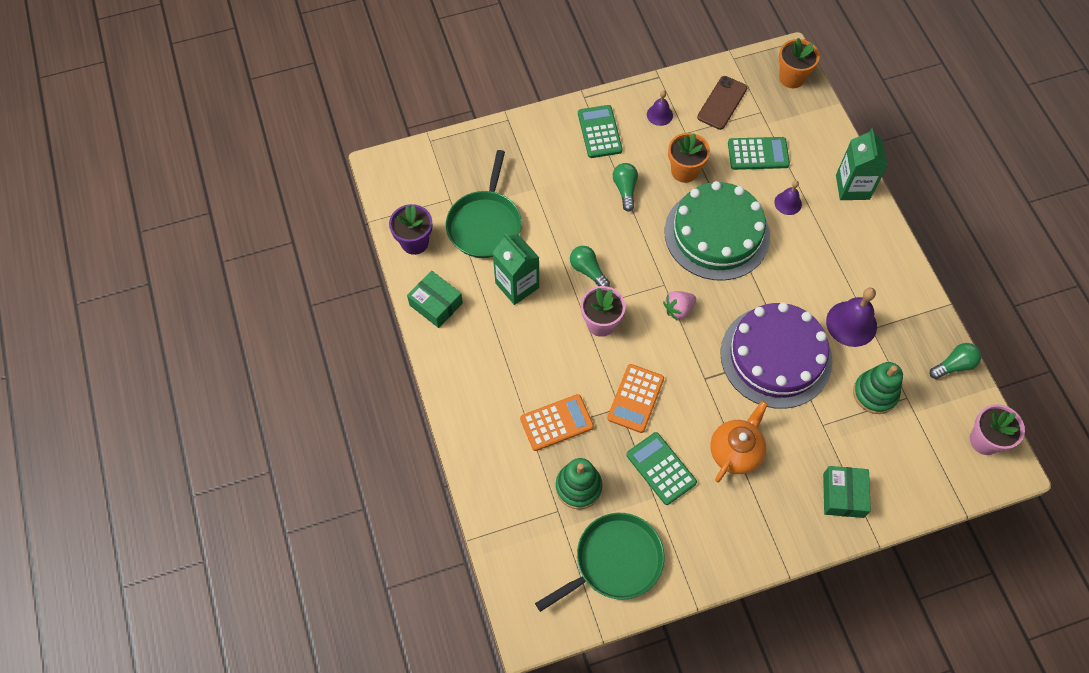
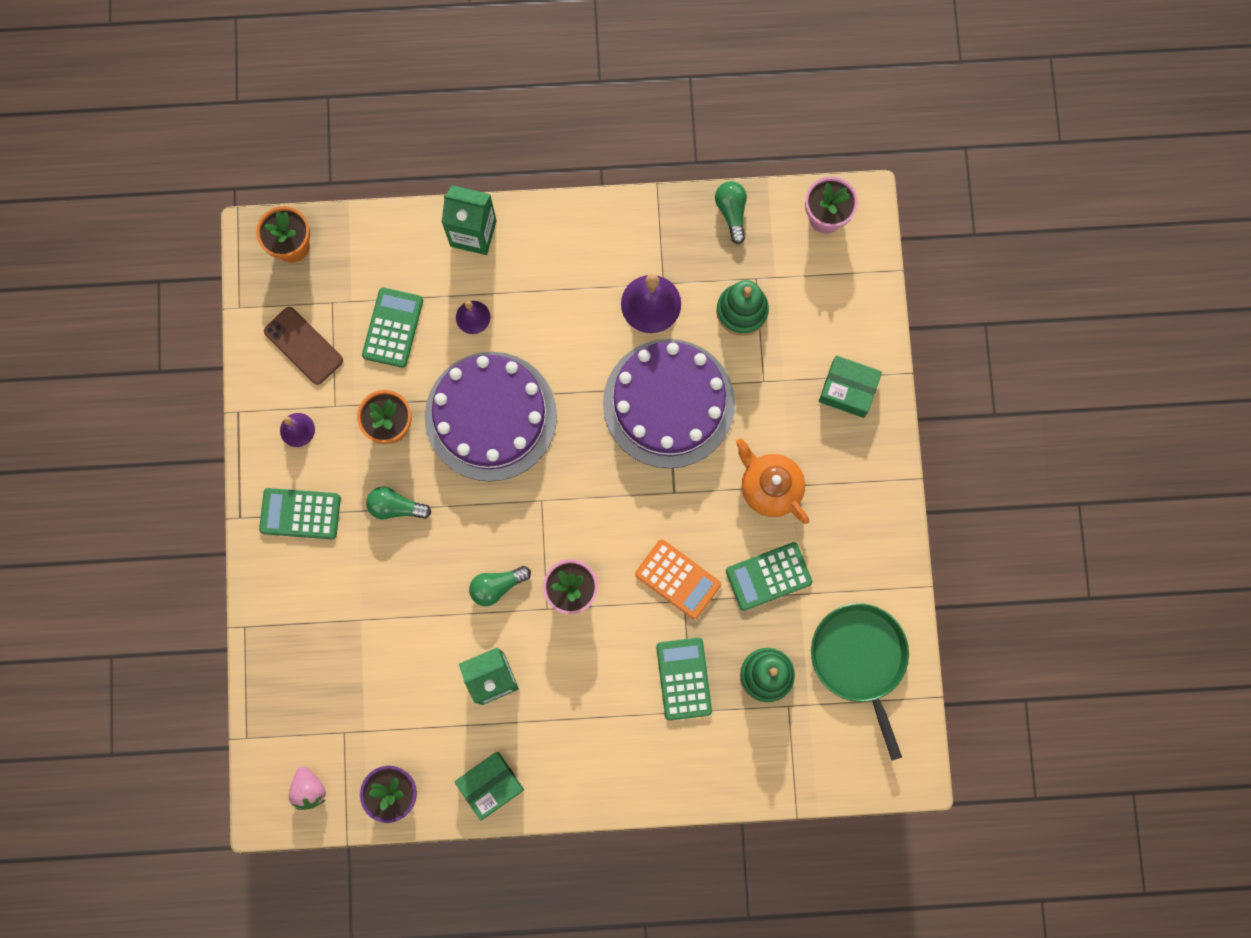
camera: 75 degrees left, 15 degrees up
(485, 224) = (394, 696): green pan -> none
(556, 423) = (683, 679): orange calculator -> green calculator
(678, 309) = (579, 494): pink strawberry -> pink strawberry (309, 789)
(717, 234) = (490, 416): green cake -> purple cake

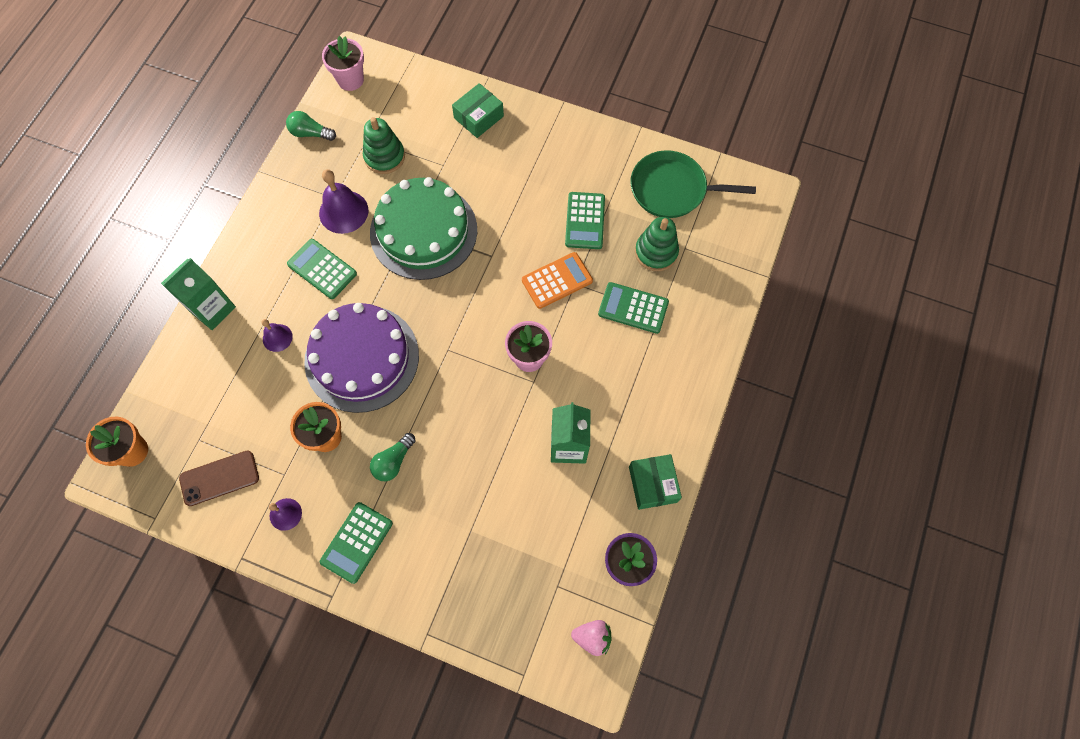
camera: 65 degrees left, 10 degrees down
(393, 328) = (248, 401): green calculator -> green calculator (322, 269)
(497, 586) = (497, 411): green light bulb -> none
(668, 403) = (423, 231): purple cake -> green cake
(769, 487) = (521, 193): orange teapot -> none

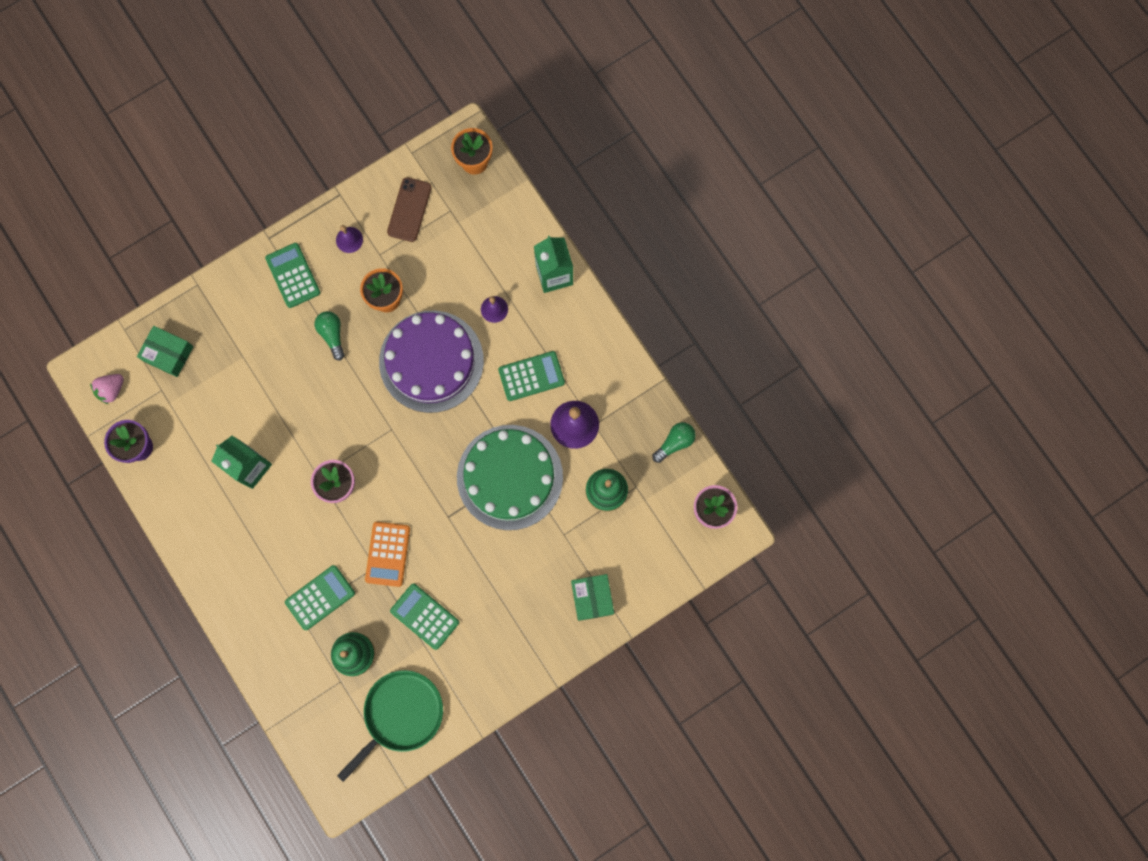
camera: 125 degrees right, 10 degrees up
(653, 484) = (177, 507): green box -> green box (168, 354)

